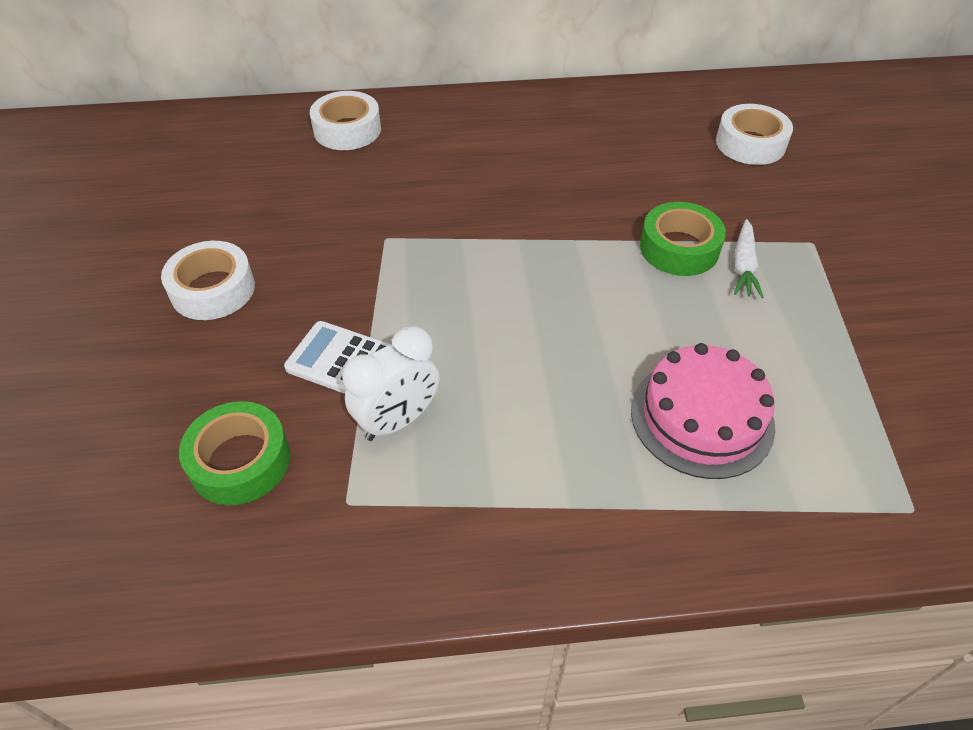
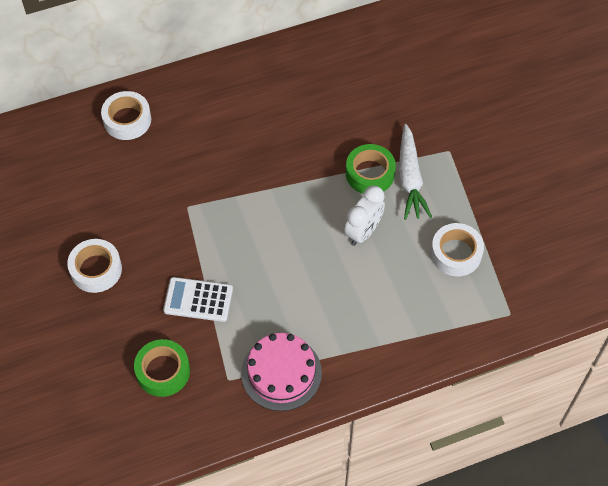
camera: 15 degrees left, 10 degrees up
(398, 421) = (238, 328): white clock -> white clock (363, 232)
(701, 417) = (400, 287): pink cake -> pink cake (281, 373)
(743, 266) = (410, 178): white carrot -> white carrot, size x1.63
(750, 144) = (402, 74): white tape -> white tape (456, 253)

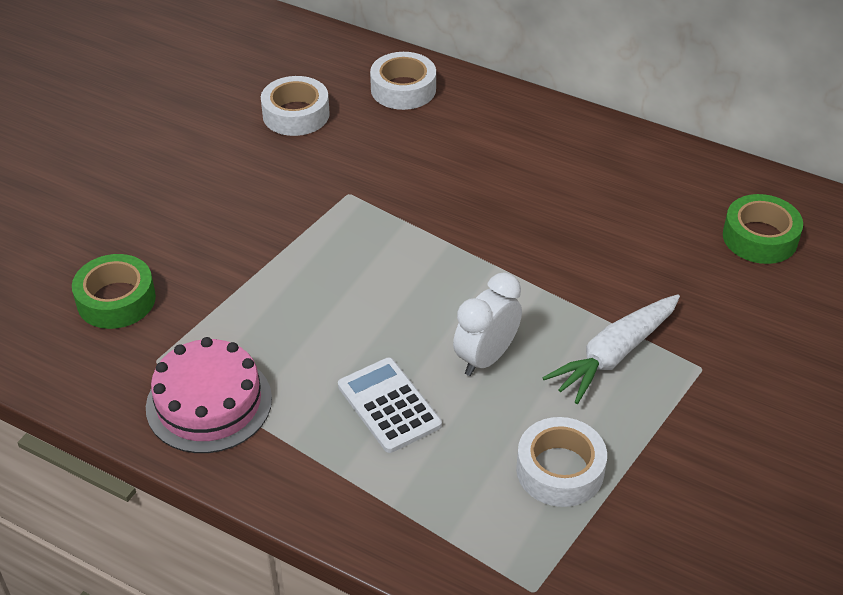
camera: 50 degrees right, 15 degrees down
(96, 269) = (195, 175): white tape -> white tape (296, 114)
(198, 300) = (237, 272): white calculator -> white calculator (389, 405)
(363, 232) = (486, 358): white clock -> white clock turned 135 degrees clockwise
(370, 173) = (574, 314): green tape -> green tape (760, 237)

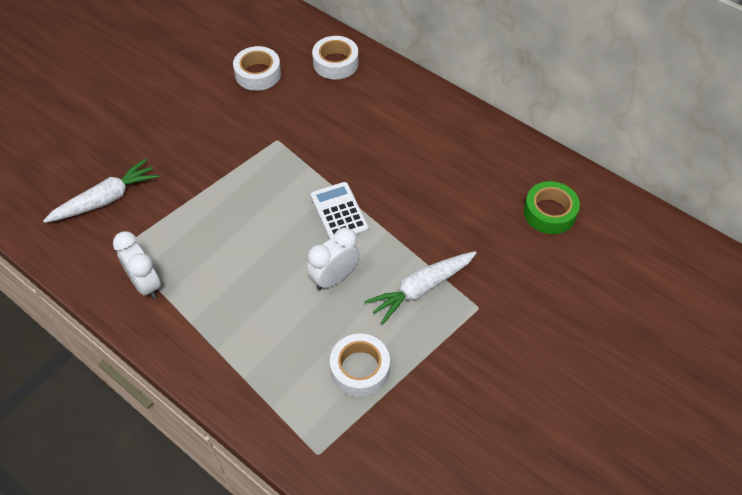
camera: 10 degrees right, 10 degrees up
(116, 300) = (106, 199): green tape -> white carrot
(209, 403) = (146, 284): pink cake -> white clock
(389, 405) = (260, 304): white calculator -> white calculator (339, 212)

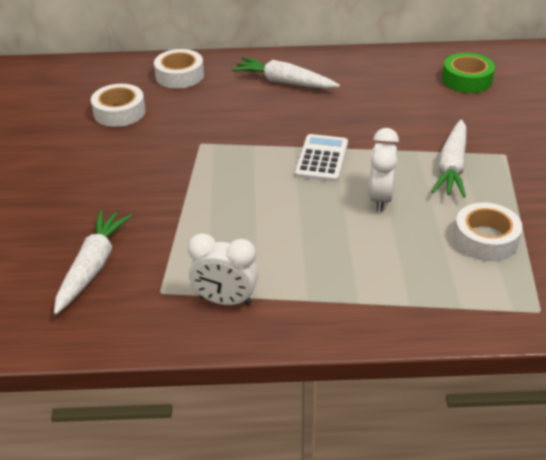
camera: 40 degrees left, 15 degrees down
(339, 212) = (321, 159): white calculator -> white calculator turned 75 degrees clockwise
(401, 119) = (284, 82): none -> white carrot

